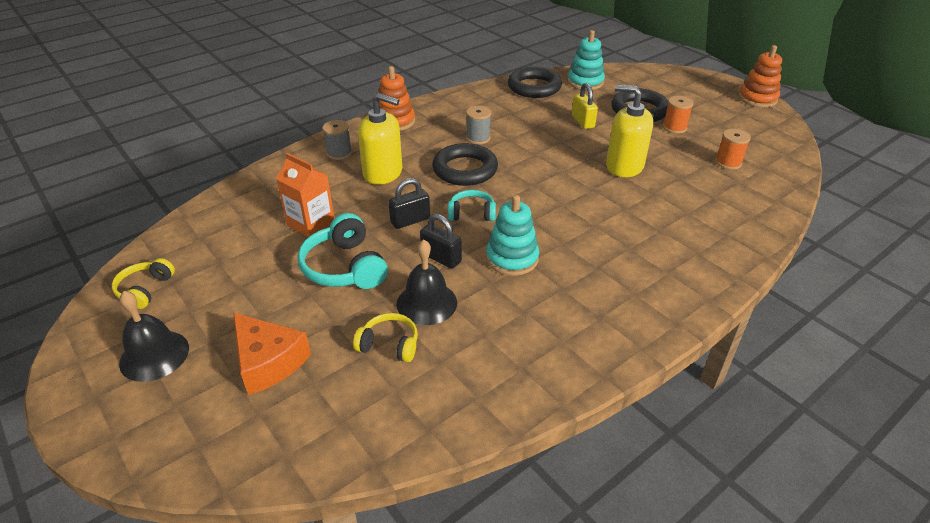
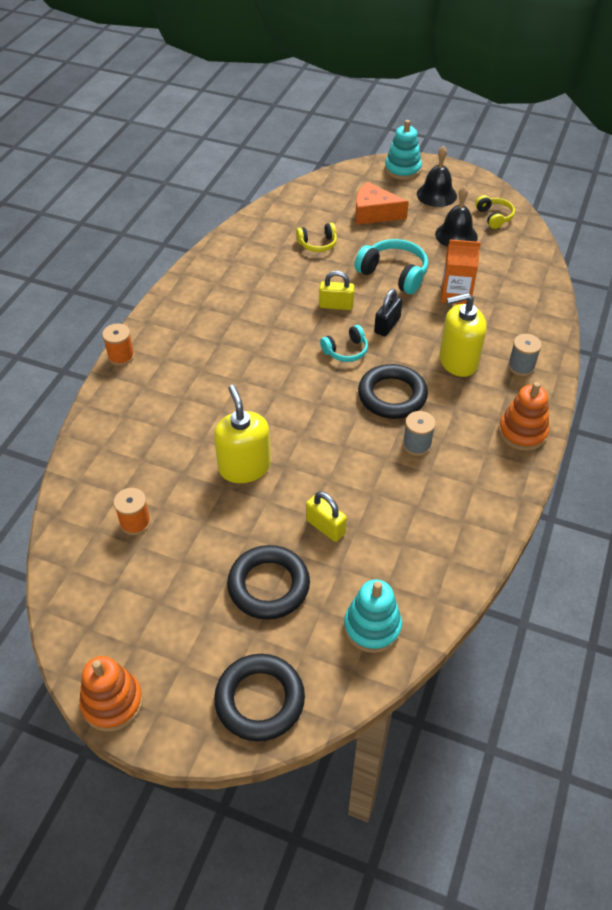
camera: 150 degrees right, 10 degrees up
(426, 303) = (318, 273): black bell -> black bell (456, 235)
(441, 258) = (336, 305): black padlock -> yellow padlock
(512, 258) = (285, 325): turquoise stacking toy -> turquoise stacking toy (402, 169)
(534, 87) = (430, 578): black ring -> black ring (259, 700)
(624, 166) = (244, 467): yellow soap dispenser -> yellow soap dispenser turned 105 degrees counterclockwise
(674, 127) = (212, 566): orange spool -> orange spool (121, 356)

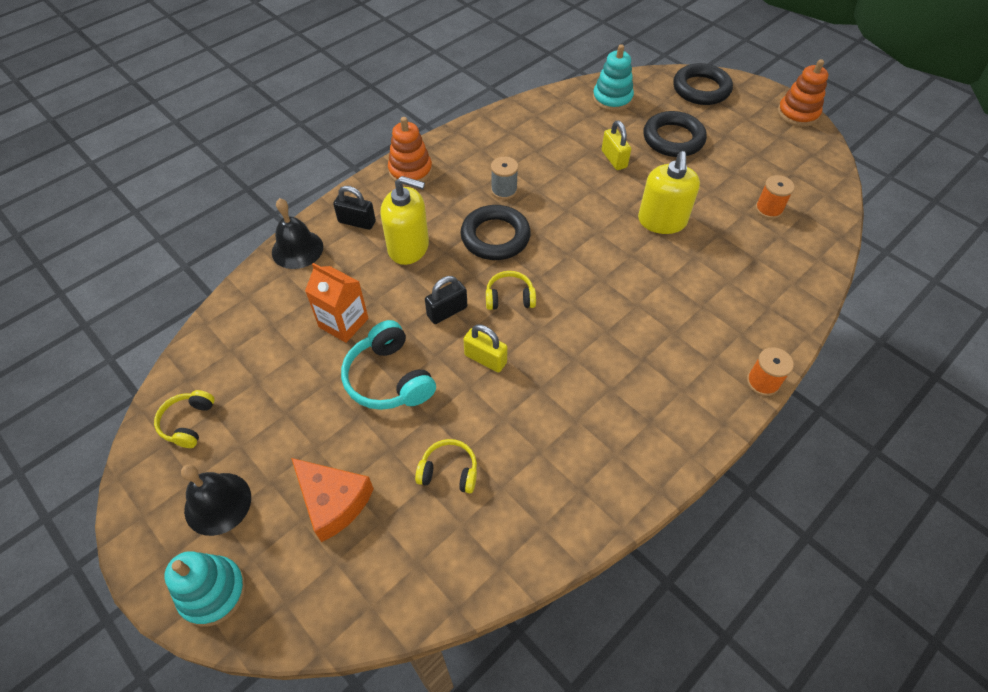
camera: 155 degrees left, 5 degrees up
(346, 351) = (509, 297): turquoise headphones -> yellow headphones
(456, 235) = (264, 411): black bell -> black bell (297, 249)
(521, 366) = (357, 222): grey spool -> black padlock

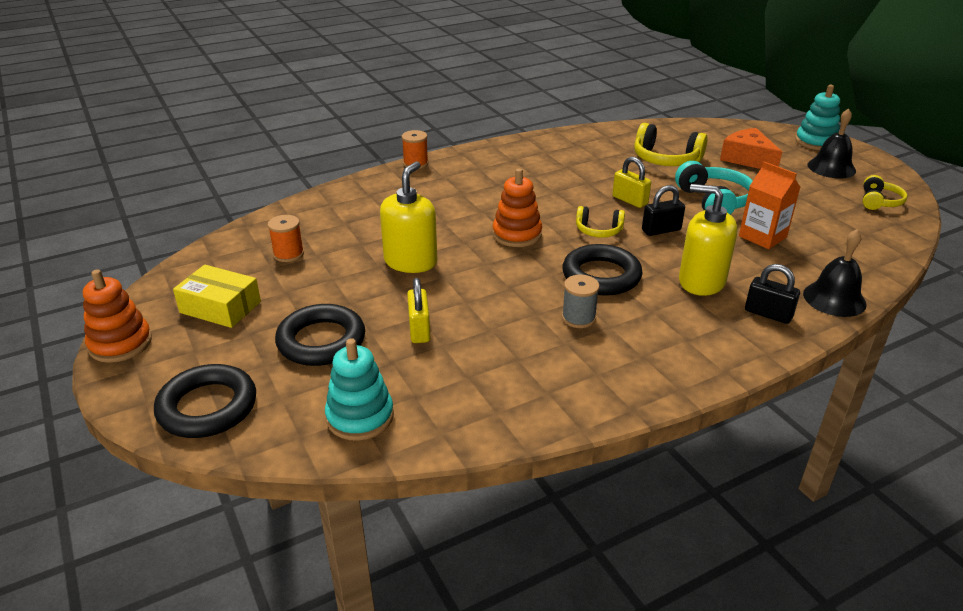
camera: 165 degrees left, 20 degrees down
(410, 171) = (703, 361): orange stacking toy -> orange stacking toy (517, 234)
(449, 471) = (665, 159): yellow headphones -> yellow headphones, size x1.65
(766, 150) = (220, 307): none -> yellow box

